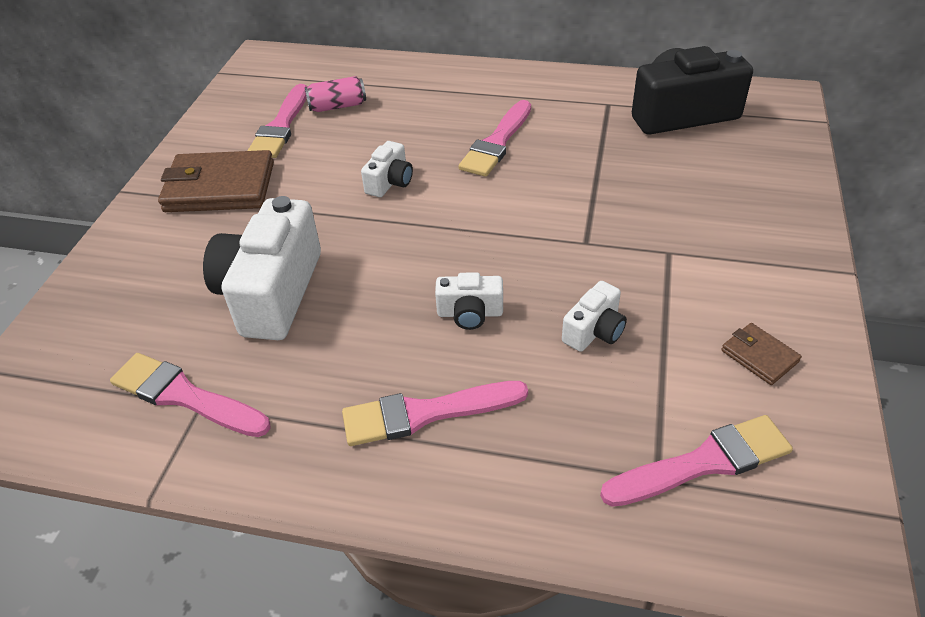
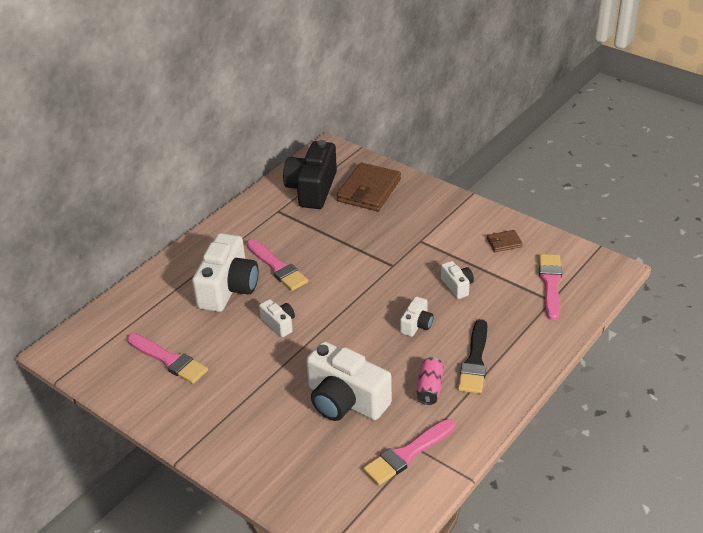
camera: 65 degrees left, 5 degrees down
(220, 187) = (217, 406): brown wallet -> brown wallet (369, 190)
(337, 106) = (170, 326): pink can -> pink can (429, 388)
(425, 413) = (475, 361): pink brush -> black brush
(429, 121) = (228, 288): none -> white camera

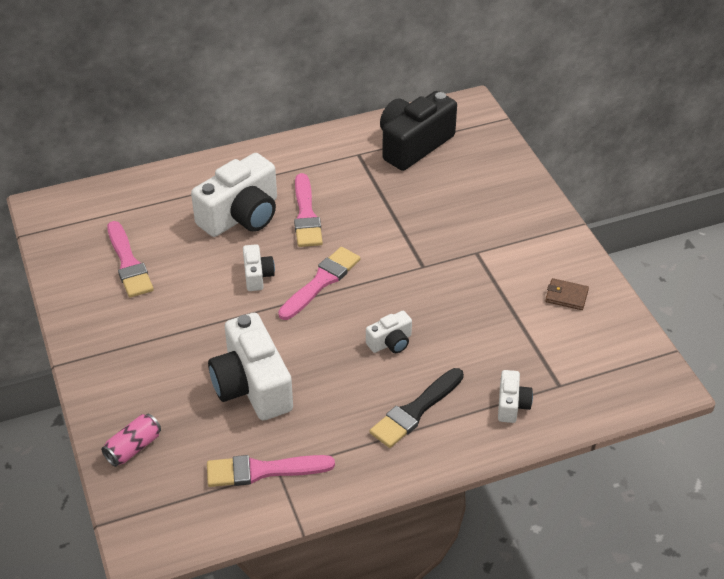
camera: 30 degrees right, 5 degrees up
(369, 190) = (471, 171): brown wallet -> none
(429, 388) = (344, 415): pink can -> pink can (133, 448)
(457, 286) = (470, 321): white camera -> white camera (511, 405)
(550, 283) = (576, 366): pink brush -> pink brush (321, 282)

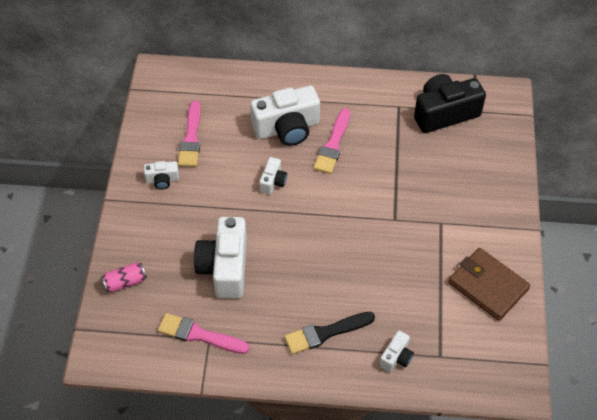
camera: 25 degrees right, 10 degrees up
(321, 282) = (315, 204): pink brush -> none
(390, 342) = (337, 272): white camera -> white camera (162, 180)
(566, 296) = (488, 286): brown wallet -> brown wallet, size x2.10

